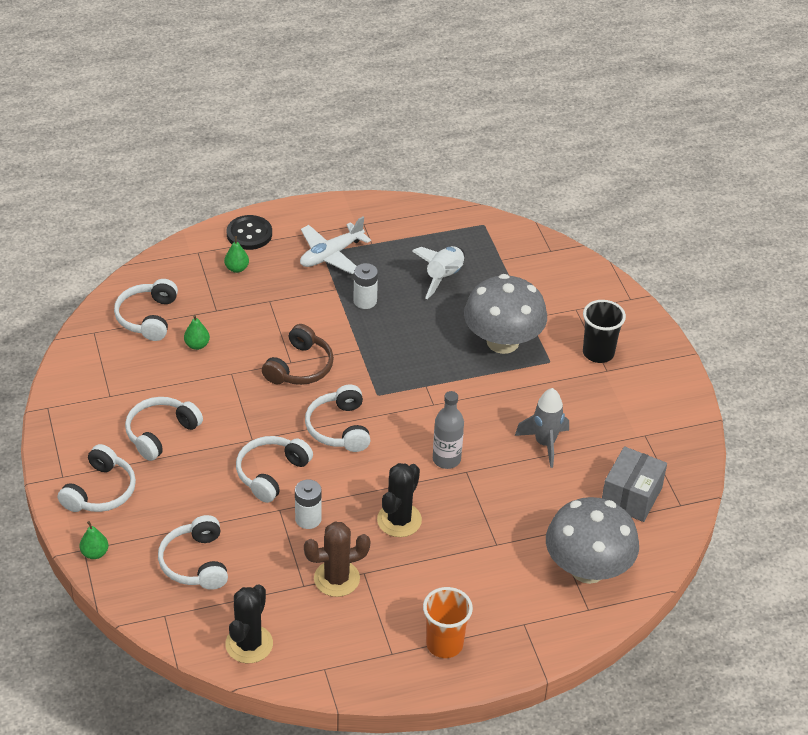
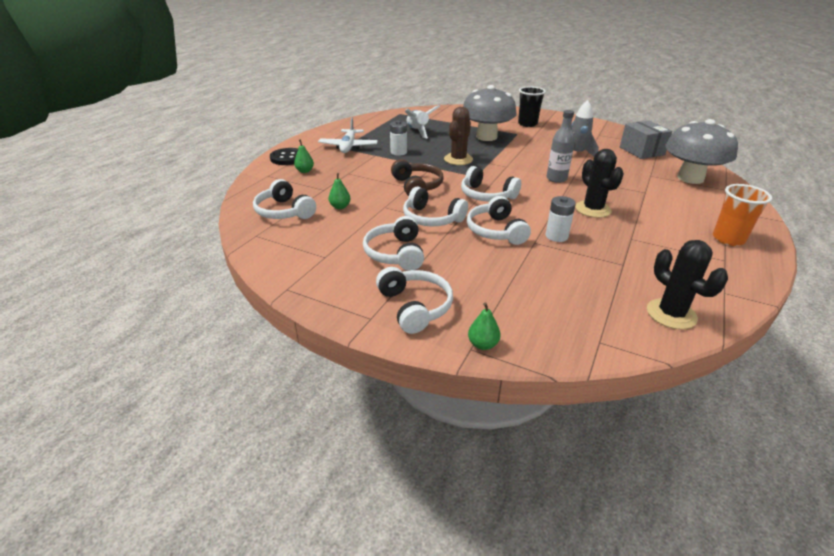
camera: 45 degrees left, 10 degrees down
(195, 563) = (551, 298): white headphones -> white headphones (431, 218)
(336, 579) = (628, 249): brown cactus -> brown cactus (458, 159)

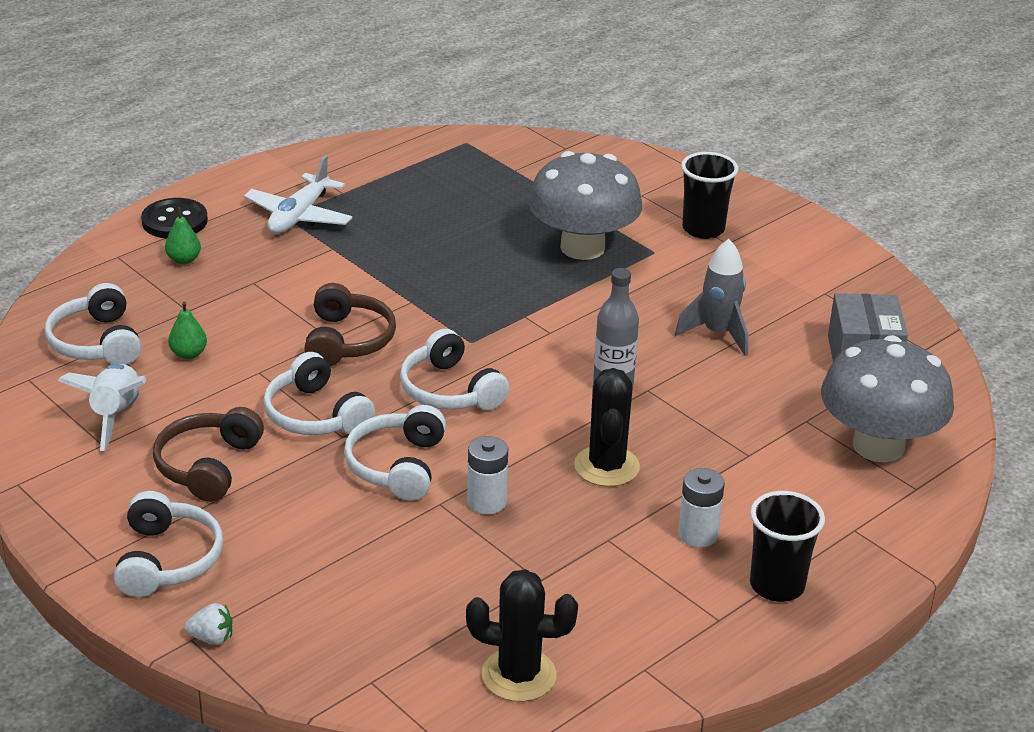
camera: 20 degrees right, 0 degrees up
(395, 253) = (208, 466): white headphones -> brown headphones
(398, 152) = (379, 251): white battery -> white battery (698, 534)
(418, 132) = (459, 203): white rocket -> white rocket (116, 415)
(458, 159) = (474, 294): brown cactus -> none
(483, 344) = (212, 638): green pear -> white strawberry
(671, 314) = (519, 675): black cactus -> black cactus turned 75 degrees counterclockwise
(728, 239) = (777, 585): orange cup -> black cup

